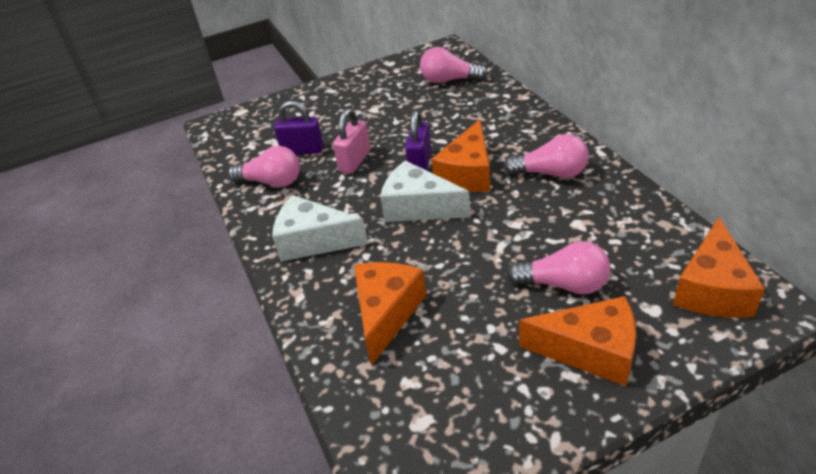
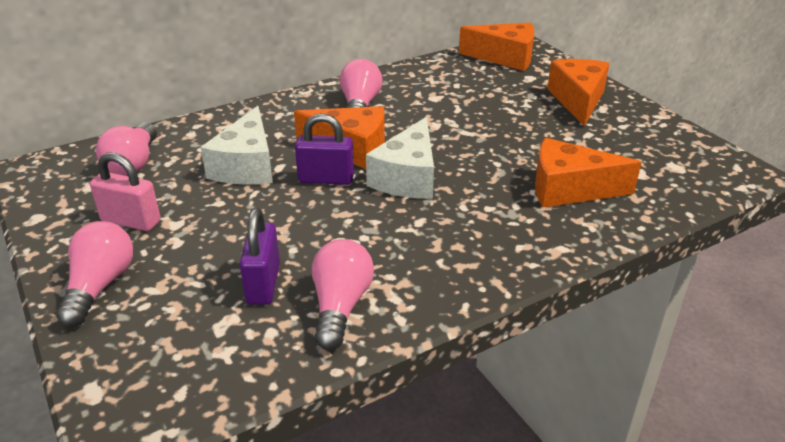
camera: 100 degrees left, 5 degrees down
(313, 241) = (469, 248): white cheese -> white cheese (246, 166)
(355, 161) = (306, 230): pink padlock -> pink padlock (131, 221)
(564, 284) = (511, 106): pink light bulb -> pink light bulb (100, 286)

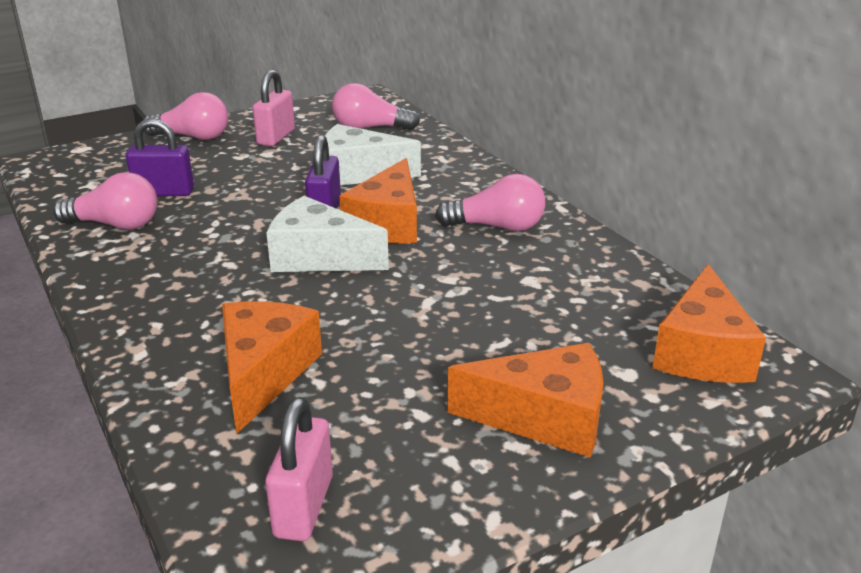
camera: 90 degrees right, 5 degrees down
(681, 166) = (303, 506): none -> pink padlock

